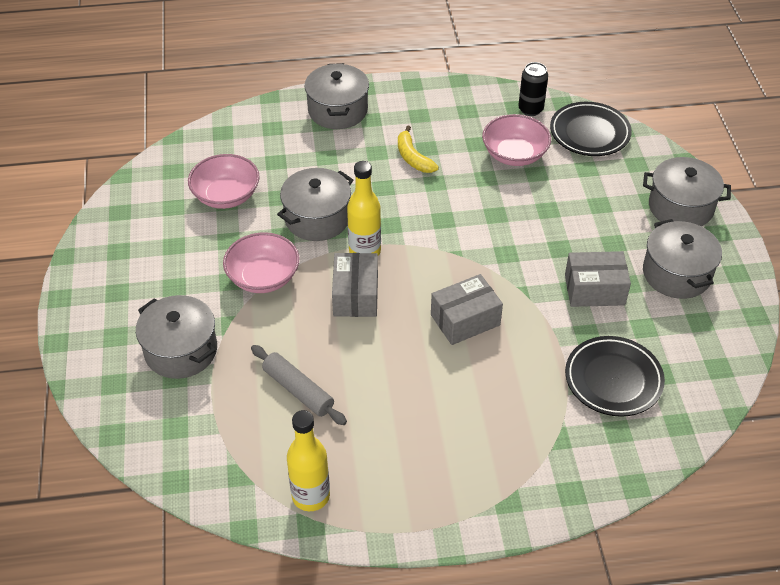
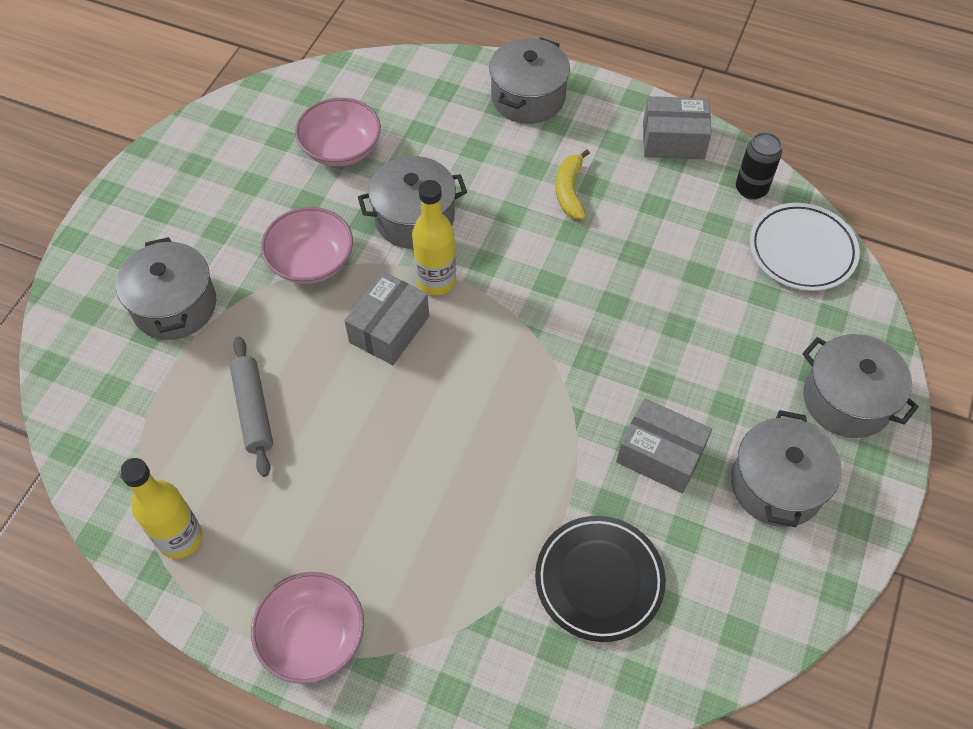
camera: 30 degrees right, 10 degrees up
(465, 320) = (484, 417): grey box -> grey box (673, 140)
(514, 154) = (690, 238): pink bowl -> pink bowl (313, 637)
(589, 133) = (802, 251): black plate -> white plate

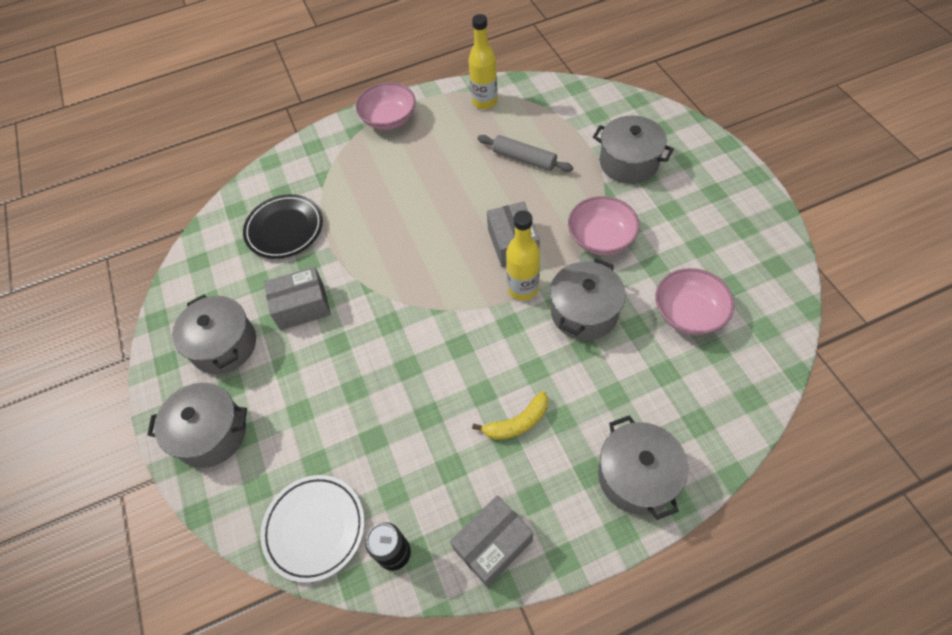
camera: 140 degrees right, 0 degrees up
(570, 191) = (517, 422): yellow banana -> yellow banana turned 105 degrees clockwise

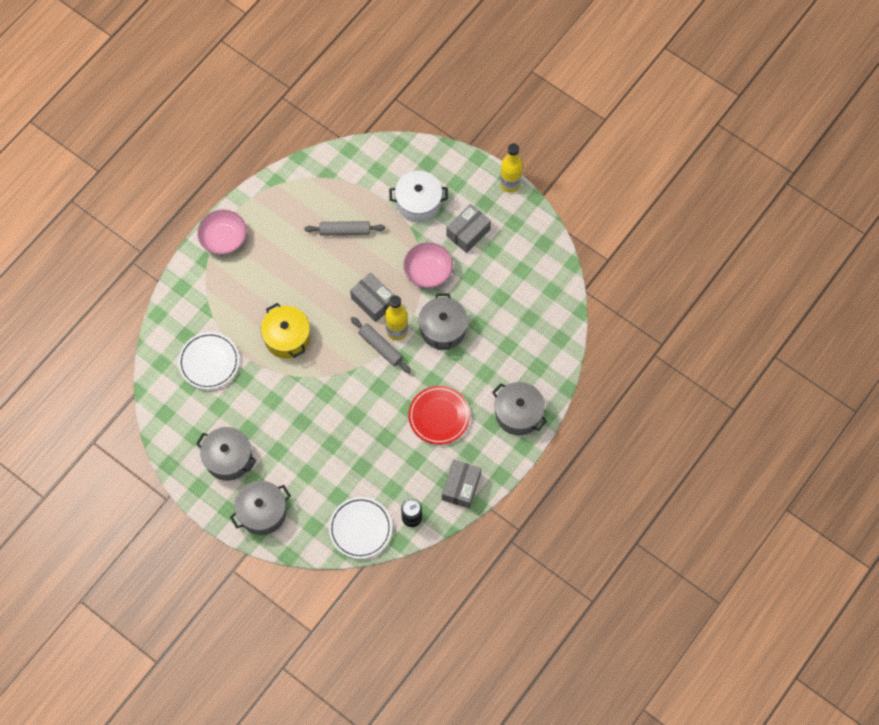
camera: 35 degrees left, 10 degrees up
(284, 229) = (209, 362): black plate -> white plate
(302, 306) = (261, 409): grey box -> grey box (468, 233)
(386, 240) = (287, 337): none -> yellow pot
(484, 101) = (287, 192): yellow bottle -> yellow bottle (510, 184)
(490, 298) = (380, 347): none -> grey rolling pin
(517, 422) = (439, 416): yellow banana -> red plate
(628, 162) = (418, 203): grey pot -> white pot
(688, 313) = (505, 301): pink bowl -> none

